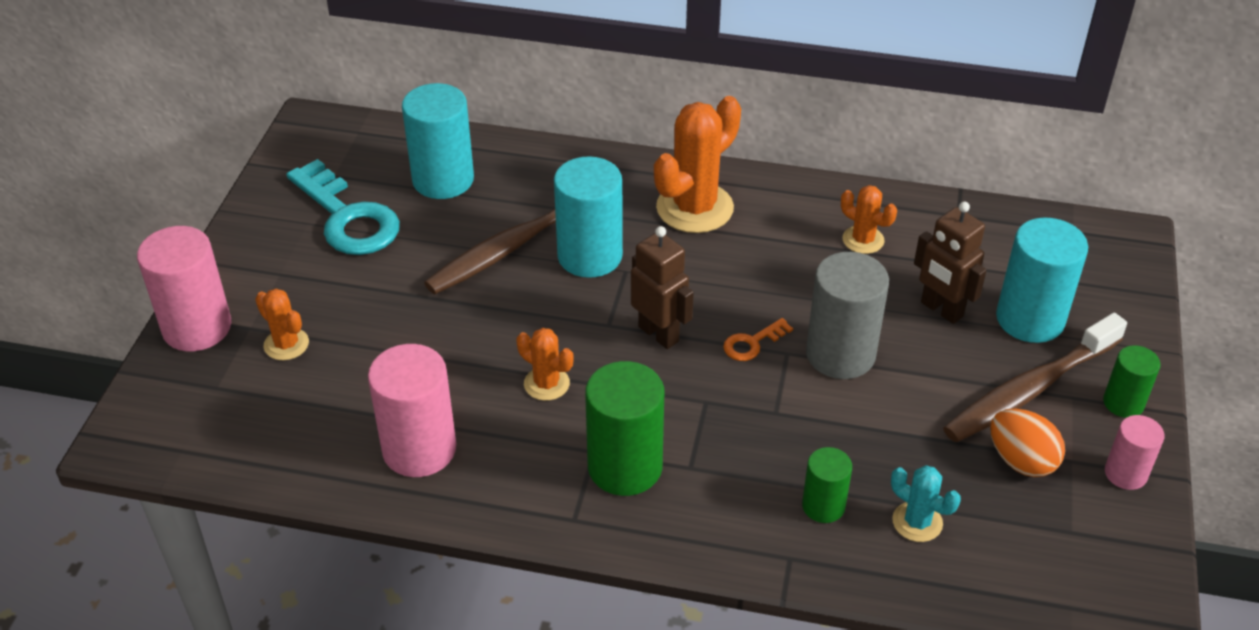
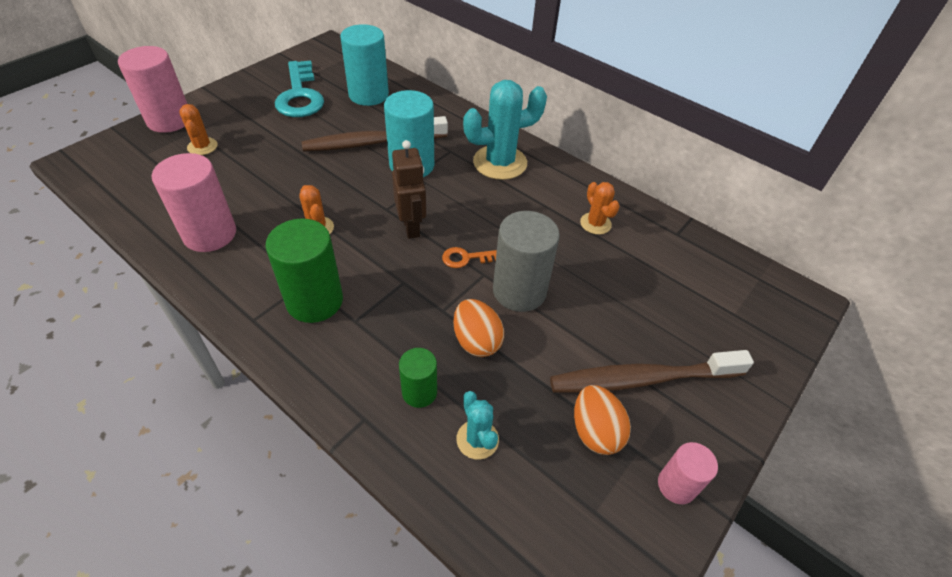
camera: 25 degrees right, 5 degrees up
(694, 208) = (500, 162): orange cactus -> turquoise cactus
(838, 428) = (476, 341): none -> orange egg
(941, 310) = (616, 292): brown robot -> none
(1030, 319) = (680, 327): turquoise cylinder -> none
(1123, 403) = (714, 425): green cylinder -> none

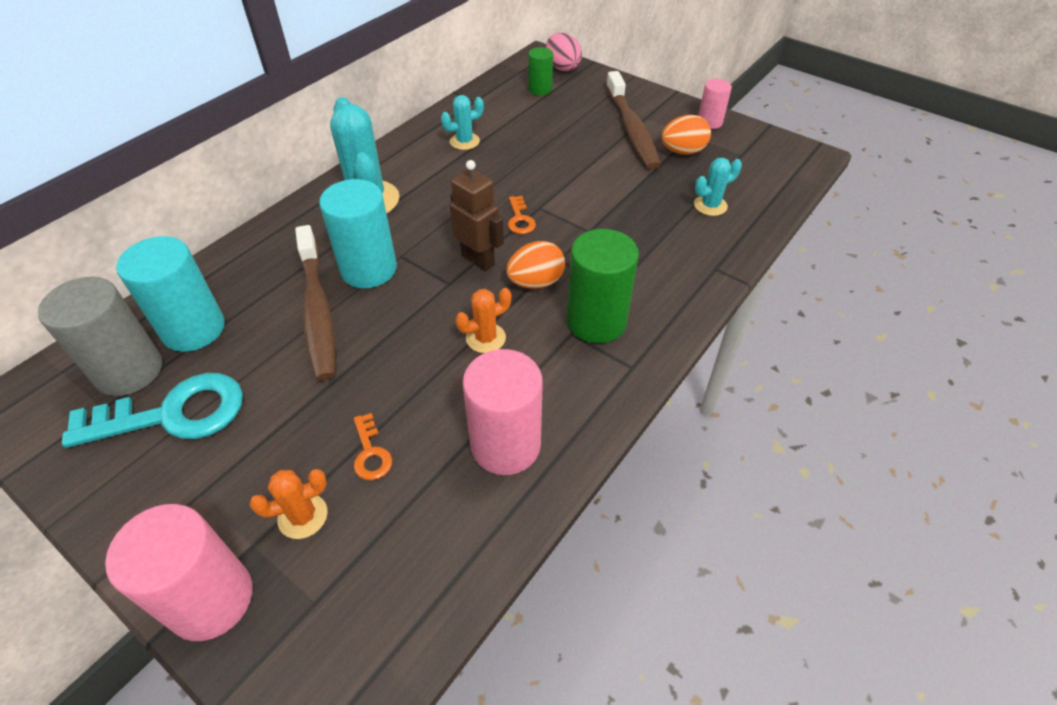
camera: 90 degrees left, 0 degrees up
(234, 171) = (371, 453): none -> orange key
(411, 227) = (478, 260): brown robot -> brown robot turned 60 degrees clockwise
(419, 392) = (680, 238): green cylinder -> green cylinder (540, 89)
(476, 341) = (618, 209): orange egg -> orange egg (535, 282)
(519, 291) = (556, 186): grey cylinder -> grey cylinder (129, 371)
(595, 223) = (464, 141): orange cactus -> turquoise cactus
(781, 321) = (562, 67): none -> pink egg

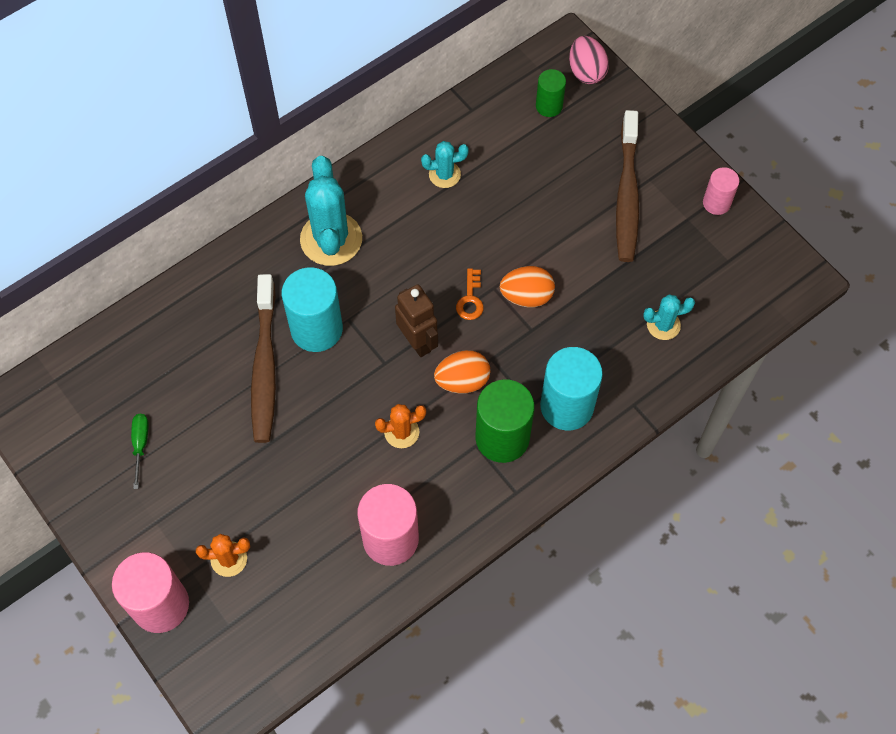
camera: 15 degrees right, 15 degrees up
(129, 371) = (107, 393): grey cylinder -> none
(173, 414) = (140, 445): turquoise key -> green screwdriver
(193, 329) = (160, 362): turquoise cylinder -> turquoise cylinder (567, 406)
(371, 453) = (286, 519): orange key -> none
(682, 151) = (668, 242): orange egg -> orange egg (526, 296)

